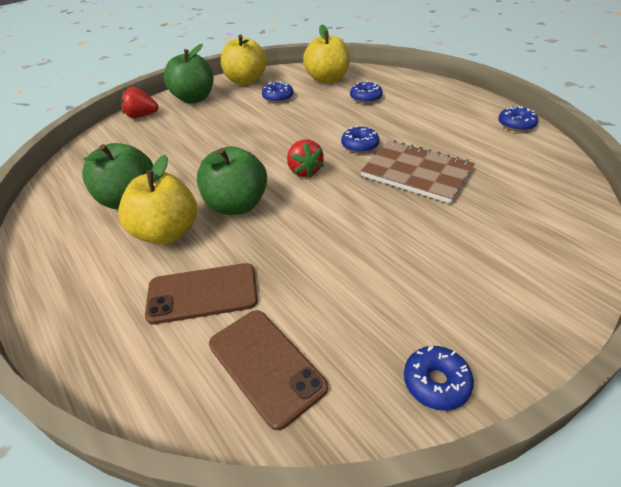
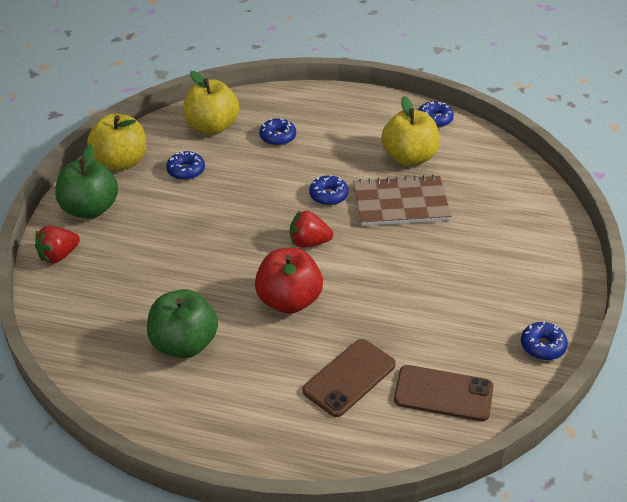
camera: 40 degrees left, 0 degrees up
(167, 232) = (261, 352): yellow apple -> yellow apple (409, 157)
(237, 205) = (289, 301): green apple -> red apple
(304, 171) = (309, 242): red strawberry -> red strawberry turned 150 degrees clockwise

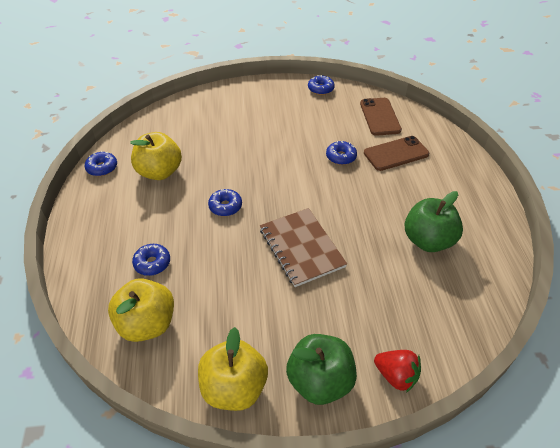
camera: 110 degrees left, 5 degrees up
(186, 171) = (228, 319): blue donut -> blue donut (341, 157)
(289, 301) = (351, 197): red apple -> none
(309, 242) = (286, 203): red strawberry -> none
(349, 378) = (396, 153): brown phone -> brown phone turned 45 degrees counterclockwise
(401, 203) = (219, 165): brown notebook -> brown notebook (301, 248)

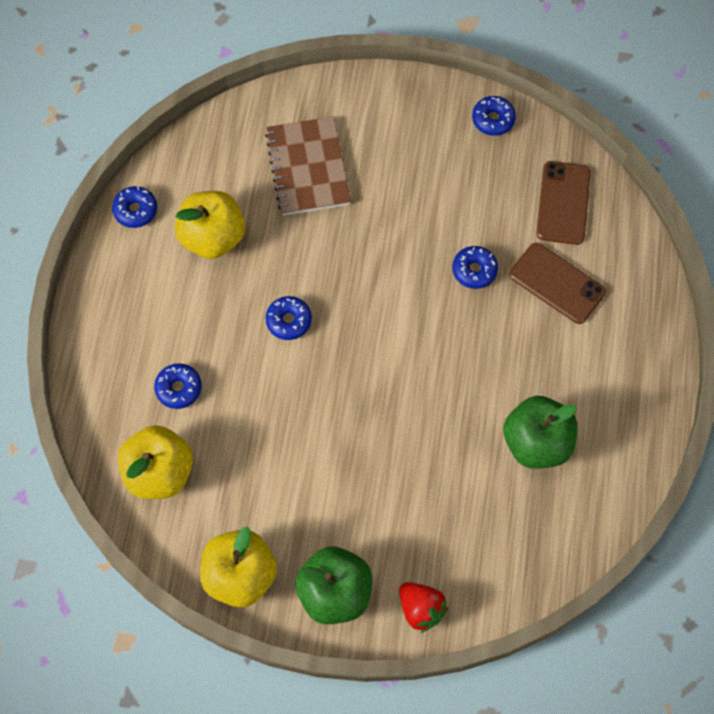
camera: 15 degrees right, 20 degrees up
(301, 248) = (369, 412): brown notebook -> brown notebook (308, 168)
(396, 153) = (557, 283): brown phone -> brown phone turned 45 degrees clockwise

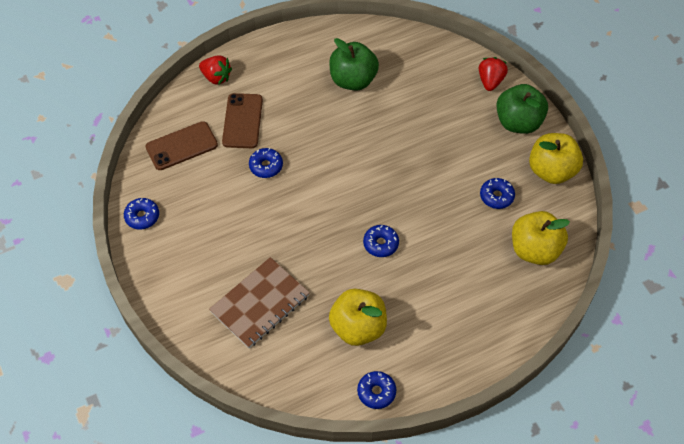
camera: 125 degrees left, 10 degrees down
(179, 388) = (476, 275): blue donut -> blue donut (496, 196)
(645, 293) = (216, 77): none -> red strawberry

